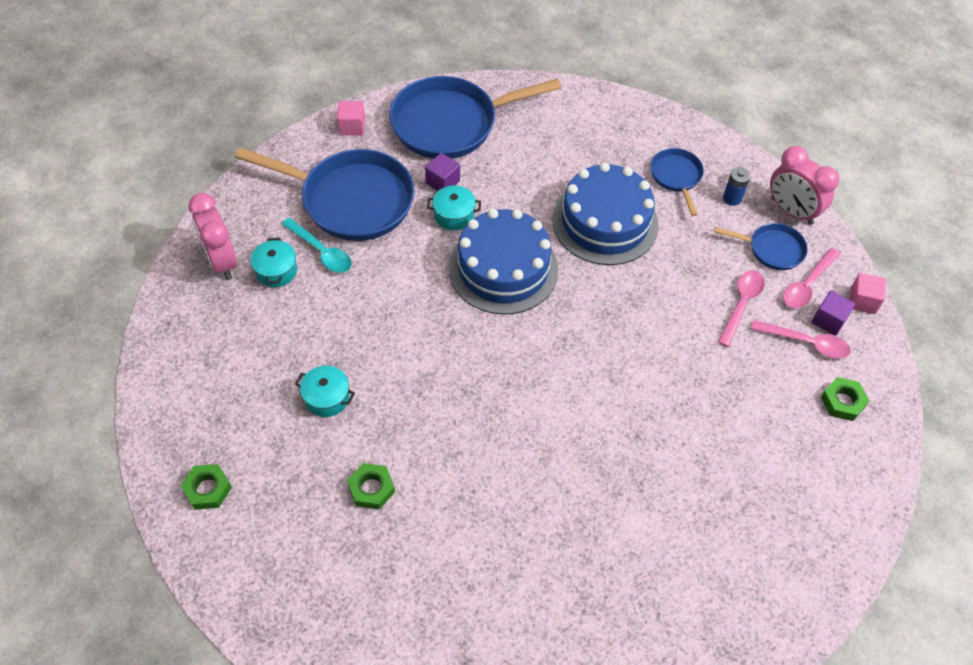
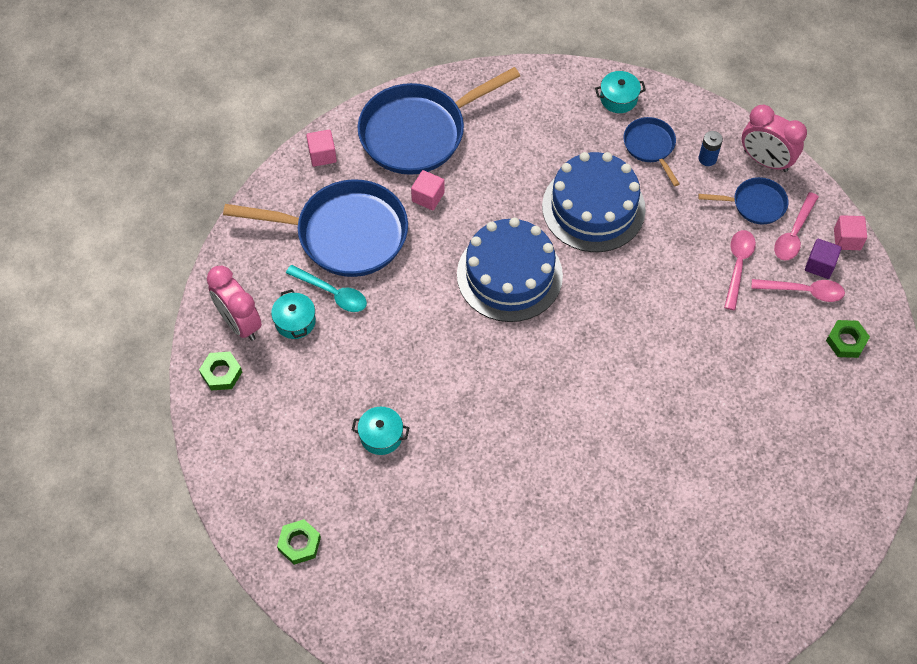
camera: 10 degrees left, 5 degrees up
(371, 488) = (447, 511): green nut -> green nut (221, 373)
(442, 182) = (428, 197): purple cube -> pink cube
(454, 215) = (448, 229): turquoise pot -> turquoise pot (618, 98)

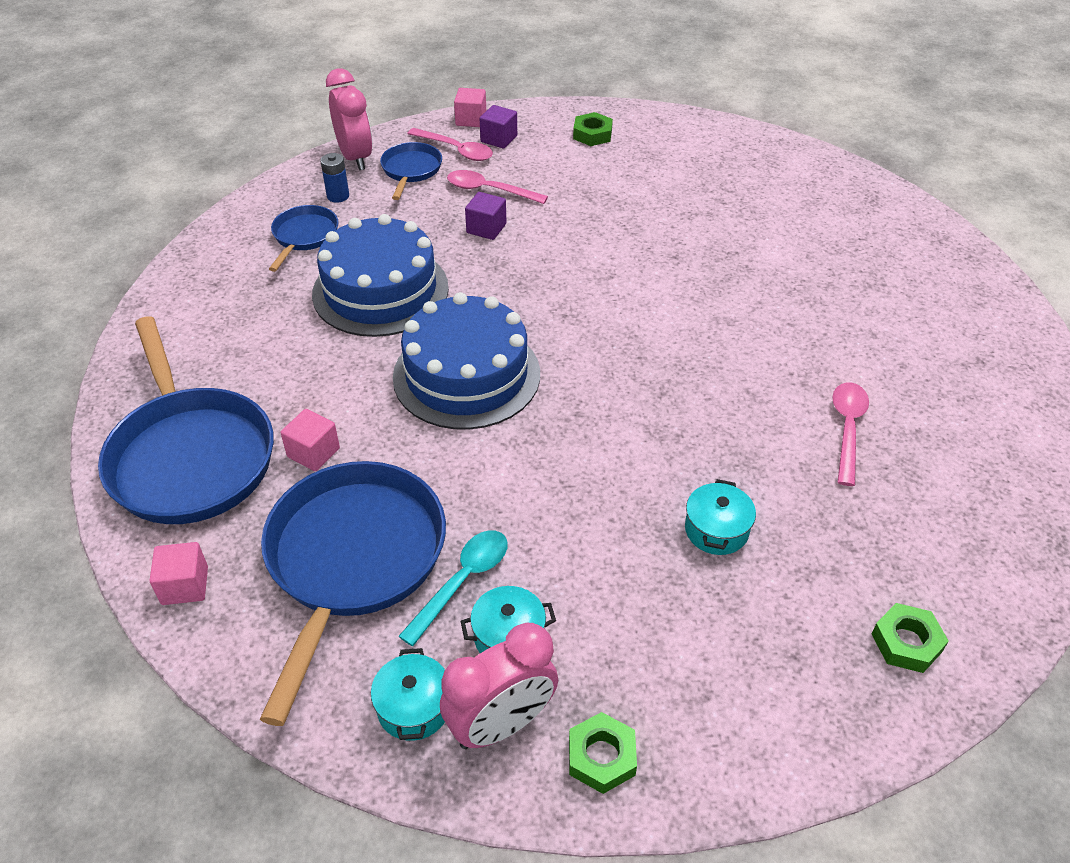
camera: 85 degrees left, 15 degrees down
(618, 98) = (220, 255): turquoise pot -> turquoise pot (414, 707)
(650, 146) = (304, 236): blue pan -> blue pan turned 120 degrees clockwise
(683, 269) = (486, 228): none -> purple cube
(765, 160) = (355, 157): pink clock -> pink clock turned 60 degrees counterclockwise
(804, 291) = (529, 152): pink spoon -> pink spoon (847, 428)

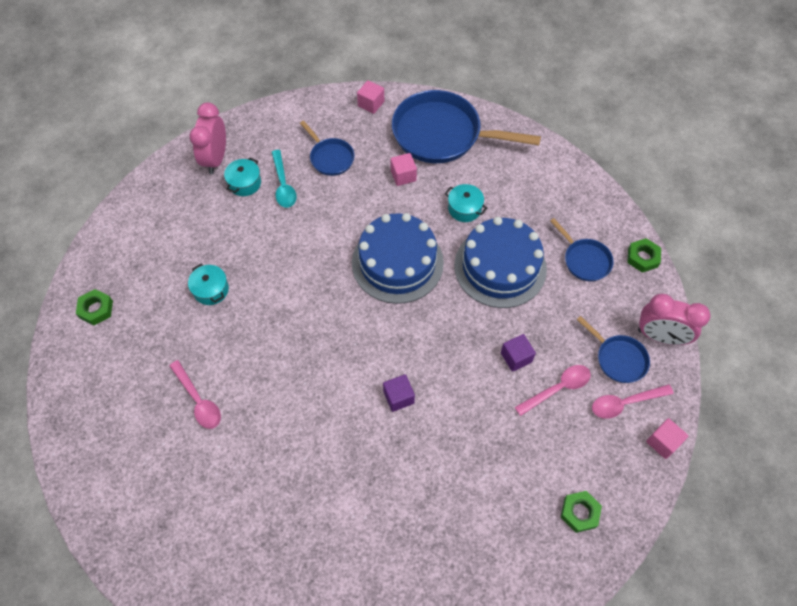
camera: 130 degrees right, 15 degrees up
(338, 196) = (617, 300): blue battery -> none
(353, 560) = (330, 157): blue pan -> blue pan, size x0.50
(414, 707) = (249, 139): turquoise pot -> turquoise pot (464, 209)
(499, 139) = (620, 441): purple cube -> purple cube (398, 397)
(601, 757) = (173, 178): green nut -> green nut (642, 257)

